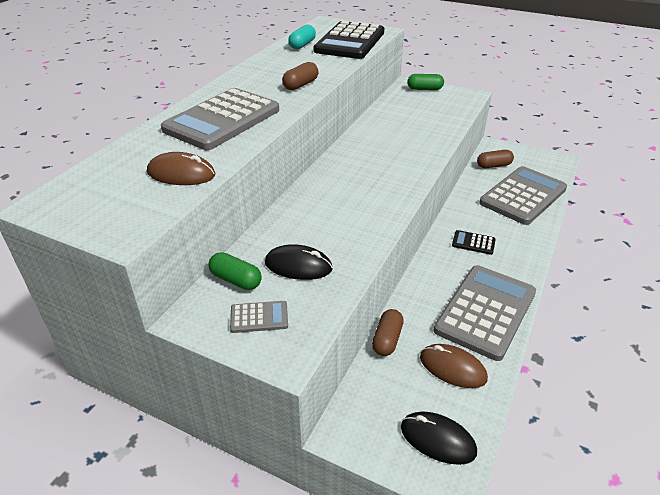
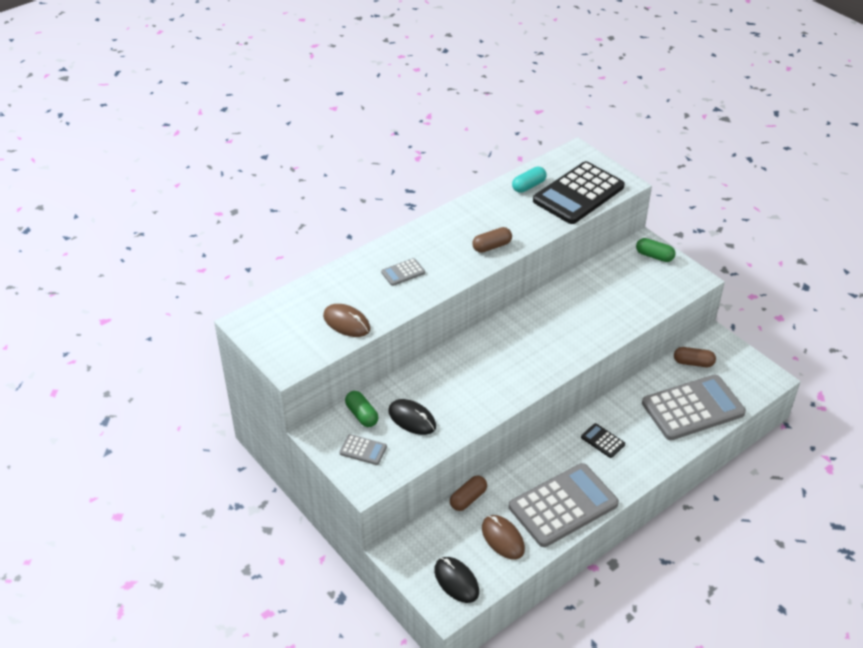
camera: 25 degrees right, 5 degrees up
(222, 120) = (403, 272): grey calculator -> grey calculator, size x0.42

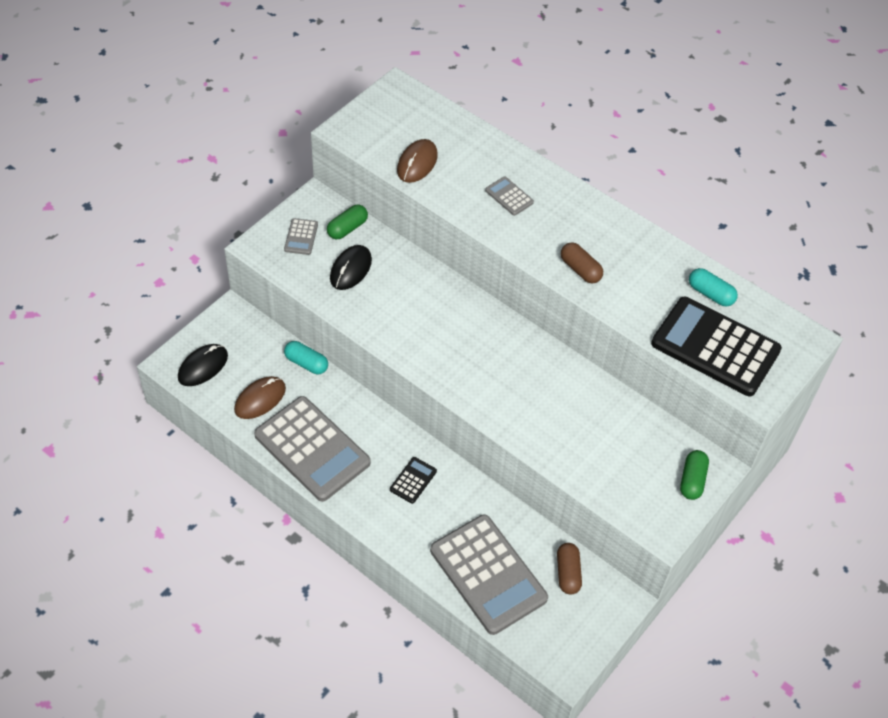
camera: 75 degrees right, 10 degrees up
(468, 499) = (306, 363): brown capsule -> turquoise capsule

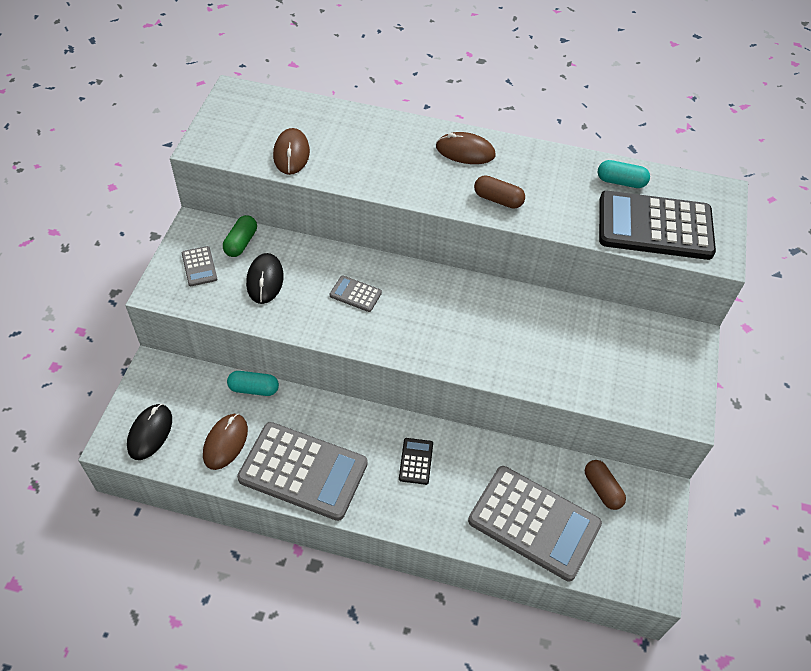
camera: 25 degrees left, 0 degrees up
(509, 196) = (395, 156): grey calculator -> grey calculator (355, 294)
(577, 214) = (465, 151): none -> brown mouse
(692, 480) = (681, 357): green capsule -> none

